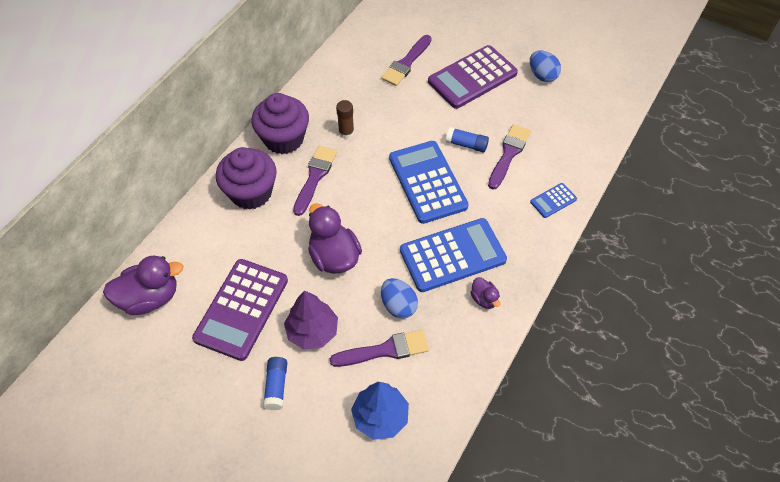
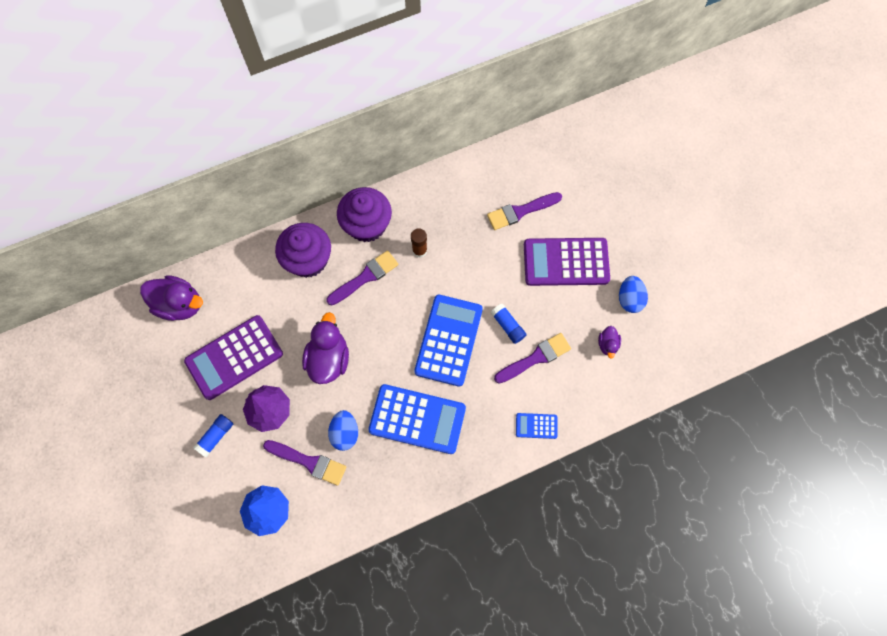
camera: 35 degrees right, 15 degrees up
(484, 299) = (412, 472): purple duck -> purple duck (607, 344)

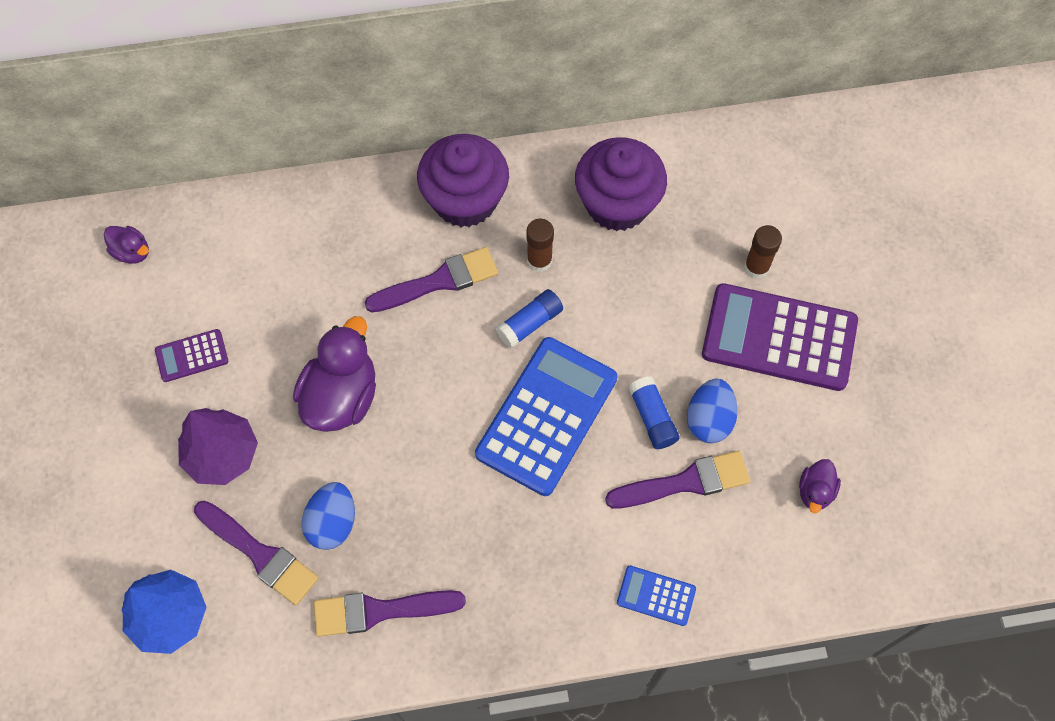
camera: 15 degrees right, 5 degrees down
(179, 304) = (132, 252): purple duck -> purple duck, size x0.50
(216, 436) = (124, 473): blue glue stick -> blue glue stick (529, 323)
(234, 357) = (192, 356): purple calculator -> purple calculator, size x0.46
(308, 260) = (355, 232): purple cupcake -> purple cupcake (617, 203)
(417, 419) = (458, 531): blue calculator -> none
(520, 211) = (724, 238): purple brush -> purple brush (380, 611)
(543, 224) = (756, 267): none -> brown glue stick
(629, 299) = (873, 425): blue egg -> blue egg (709, 419)

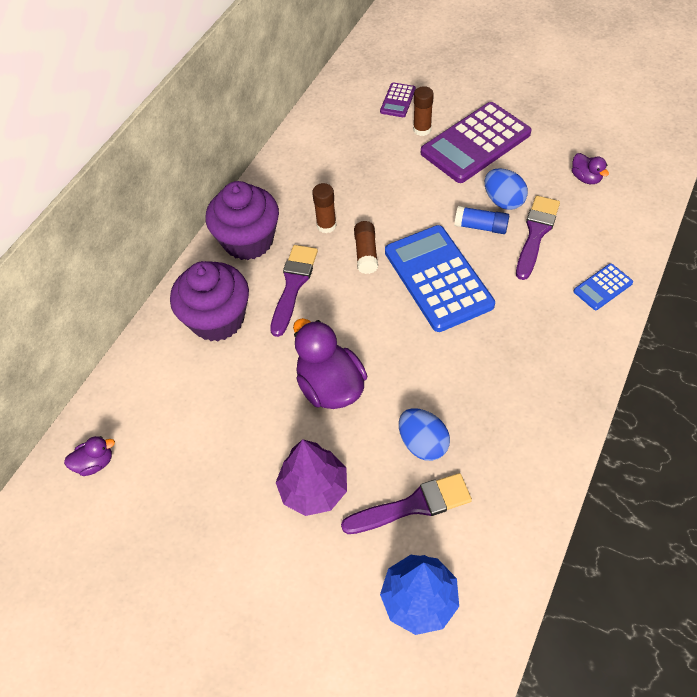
camera: 50 degrees left, 10 degrees down
(192, 356) = (217, 467): purple calculator -> purple calculator (398, 100)
(380, 611) = (511, 449): purple brush -> none
(529, 323) = (366, 253): blue glue stick -> brown glue stick
(617, 203) = (323, 168): purple cupcake -> purple cupcake (217, 319)

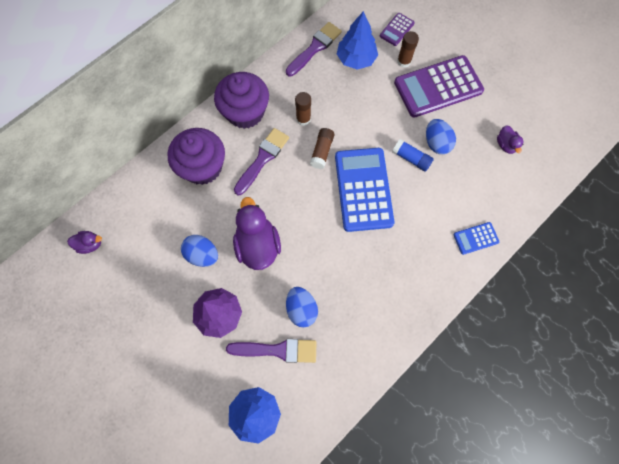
camera: 15 degrees right, 15 degrees up
(260, 422) = (202, 255): none -> blue egg
(363, 144) = (356, 59): none -> blue tree
(536, 233) = (448, 178): purple brush -> purple brush (315, 48)

